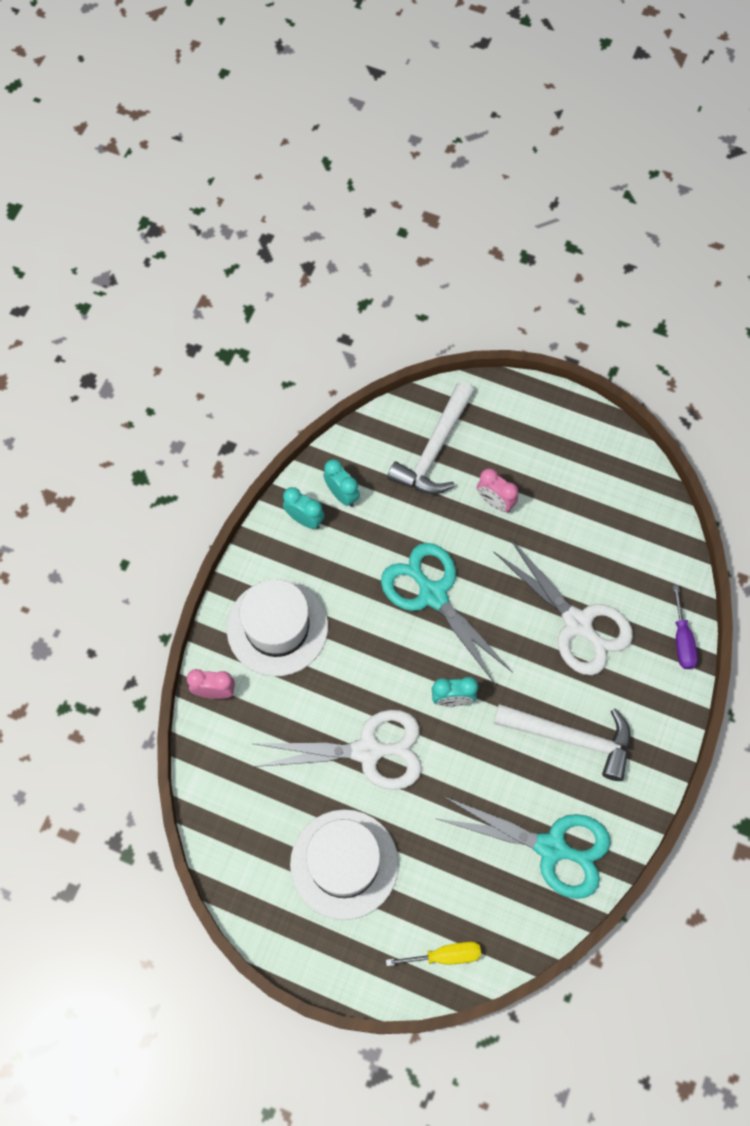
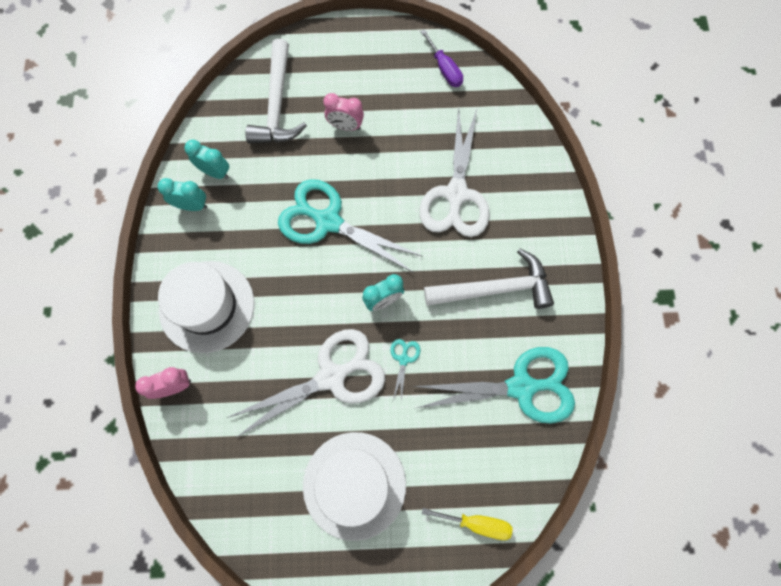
camera: 25 degrees left, 5 degrees up
(445, 955) = (477, 523): yellow screwdriver -> yellow screwdriver turned 45 degrees clockwise
(446, 766) = (403, 359): none -> turquoise scissors
(577, 623) = (456, 194): white scissors -> white scissors turned 75 degrees clockwise
(682, 640) = (544, 172): purple screwdriver -> purple screwdriver (444, 69)

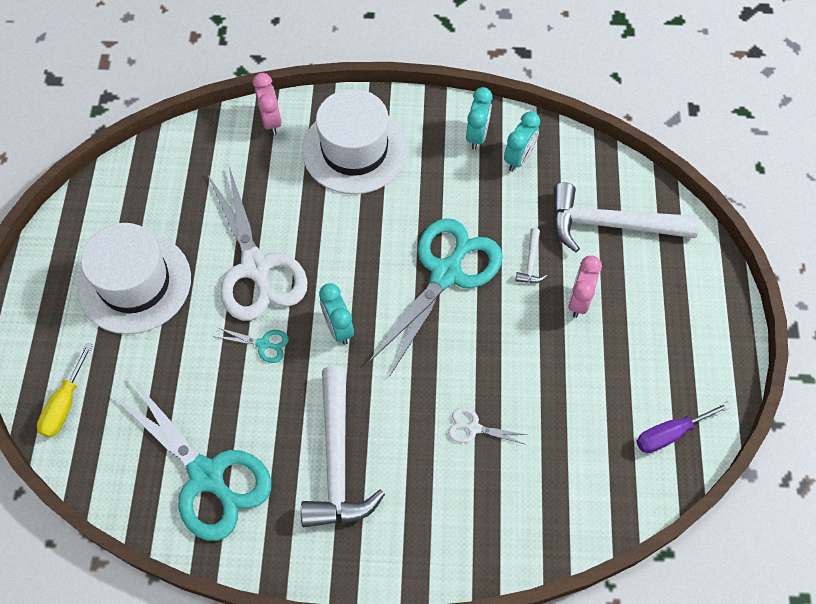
camera: 95 degrees right, 10 degrees down
(314, 160) = (531, 262): none -> white hammer
(456, 194) = (474, 428): white scissors -> white scissors, size x0.40
(521, 387) = (207, 476): turquoise scissors -> turquoise scissors turned 45 degrees counterclockwise

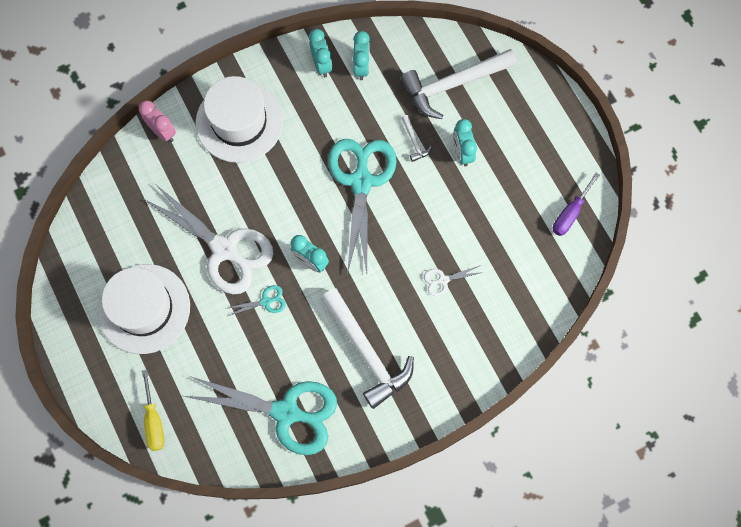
camera: 30 degrees left, 10 degrees up
(579, 301) = (462, 152): pink clock -> turquoise clock

